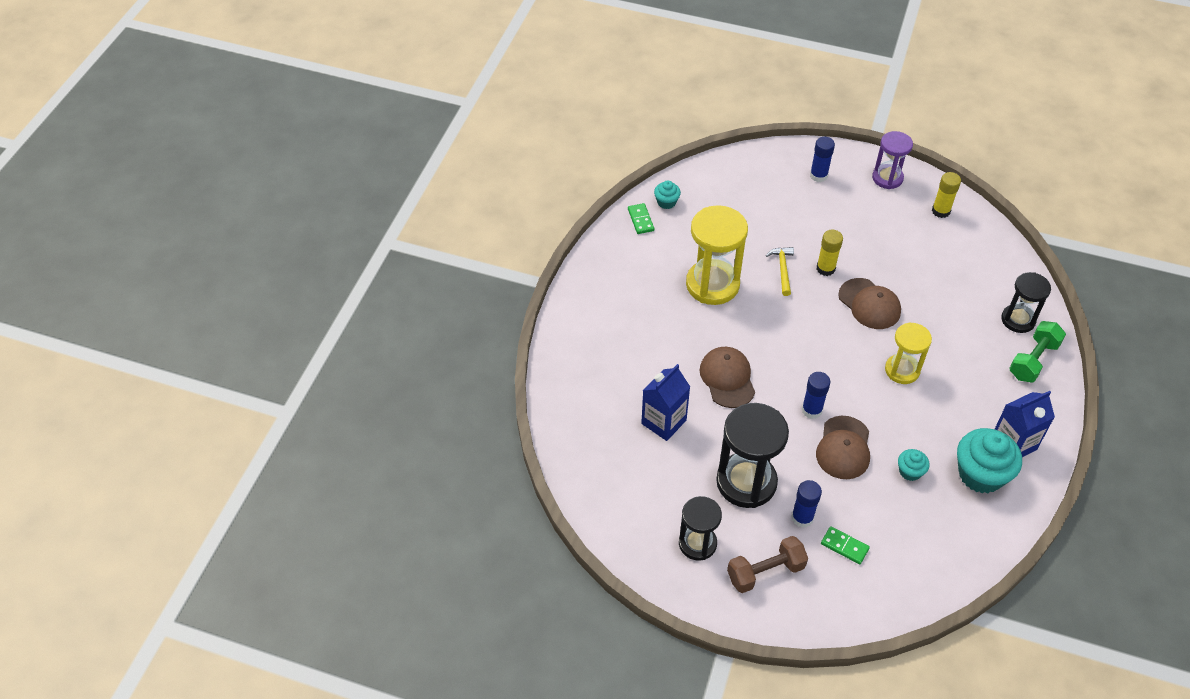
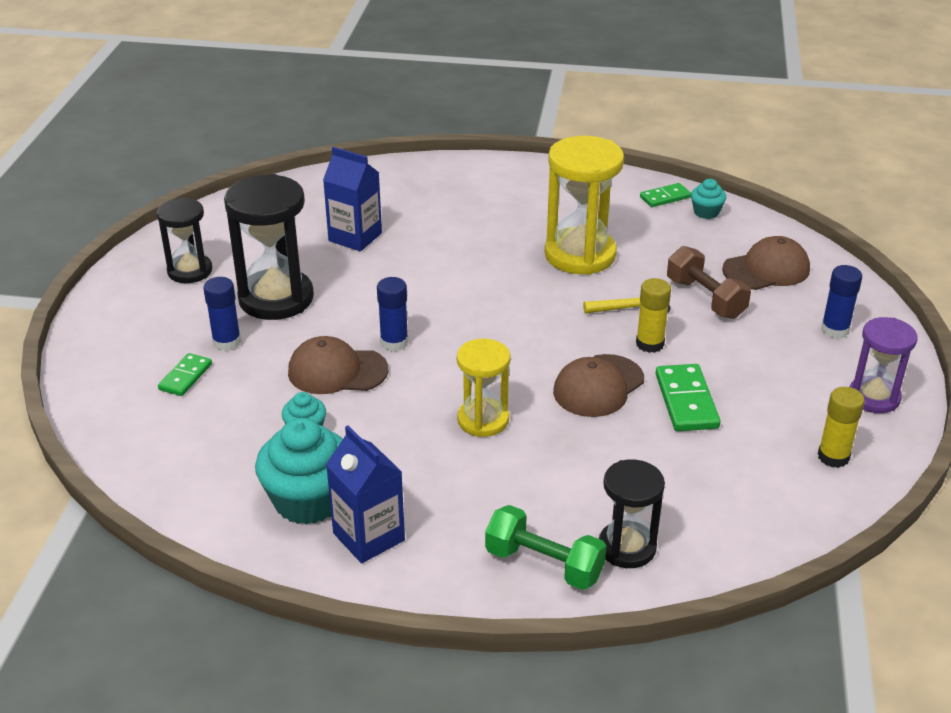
camera: 80 degrees right, 15 degrees down
(727, 378) = (430, 276): brown cap -> brown cap (766, 269)
(765, 572) = (151, 319): brown dumbbell -> brown dumbbell (705, 298)
(887, 264) = (686, 401): none -> green domino

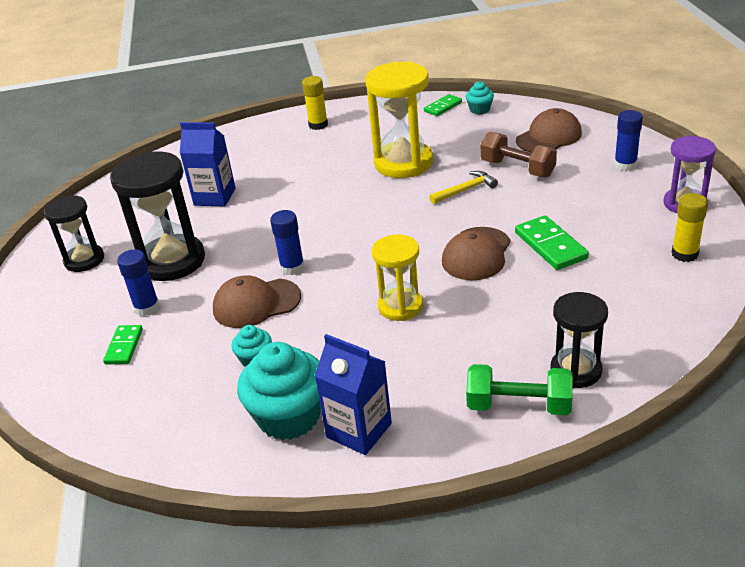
camera: 15 degrees left, 0 degrees up
(650, 344) = (496, 212): yellow glue stick -> yellow glue stick (318, 125)

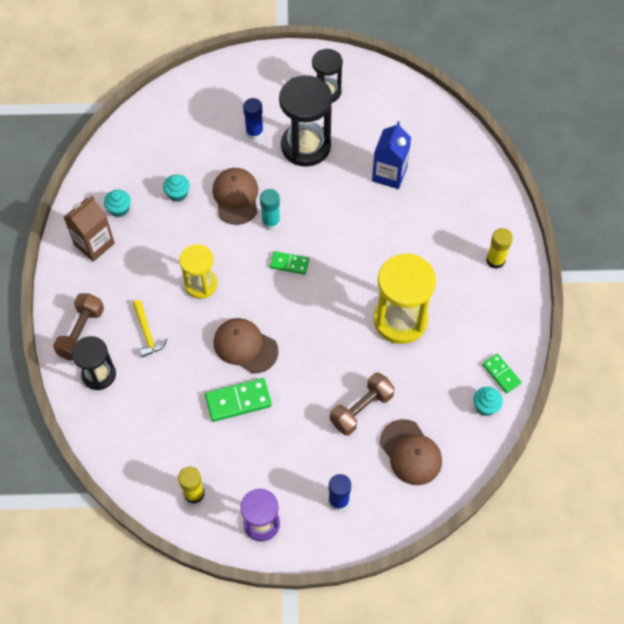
camera: 95 degrees right, 25 degrees up
(124, 346) = (217, 121): green domino -> green domino (289, 264)
(289, 416) = (119, 209): turquoise cupcake -> turquoise cupcake, size x0.49
(292, 267) = (271, 222): blue glue stick -> turquoise glue stick
(359, 430) = (94, 244): blue carton -> brown carton
(465, 190) = (339, 359): yellow hammer -> yellow hammer (147, 333)
(518, 405) = (81, 333): green dumbbell -> brown dumbbell

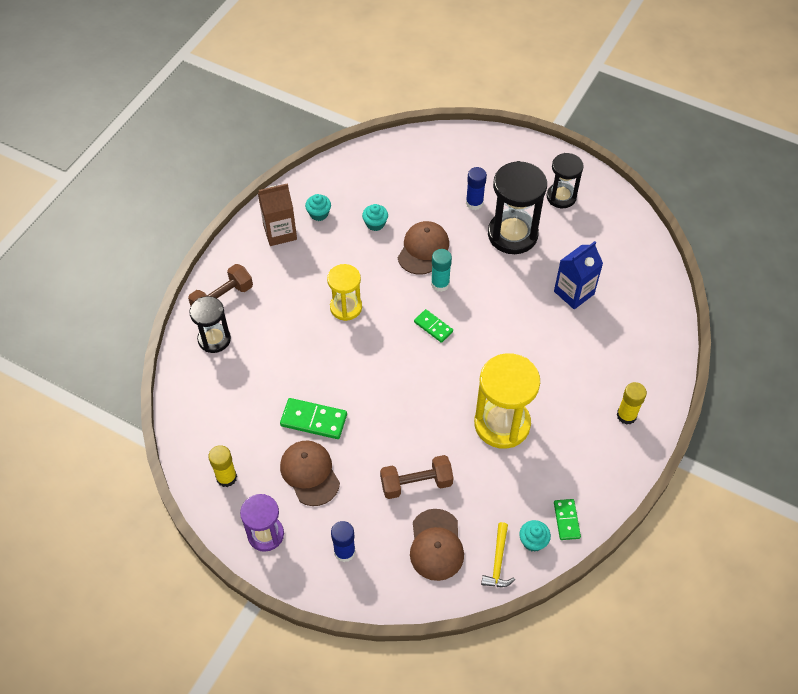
camera: 30 degrees right, 5 degrees down
(147, 333) = (275, 325): yellow hammer -> yellow hammer (498, 561)
(245, 346) = (349, 377): brown cap -> brown cap (310, 473)

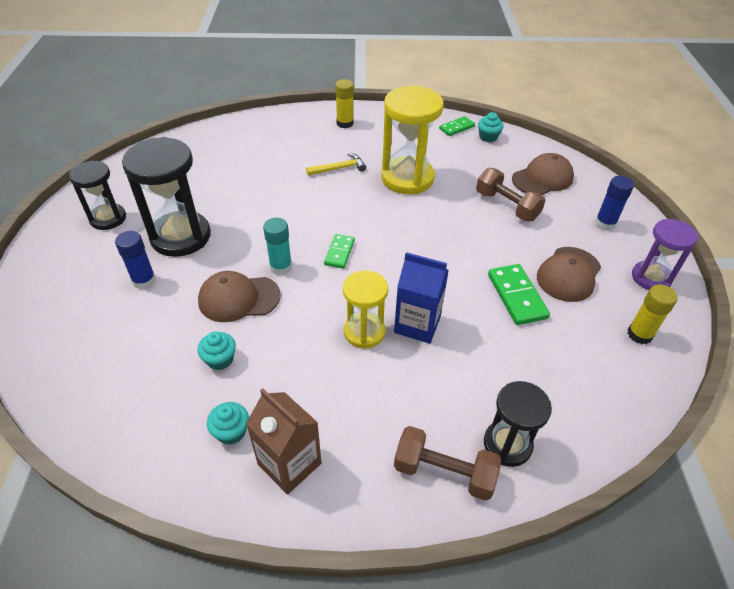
camera: 120 degrees left, 10 degrees down
(498, 561) = (520, 147): yellow hammer -> yellow hammer (339, 168)
(574, 293) = (236, 178): blue carton -> blue carton (417, 324)

